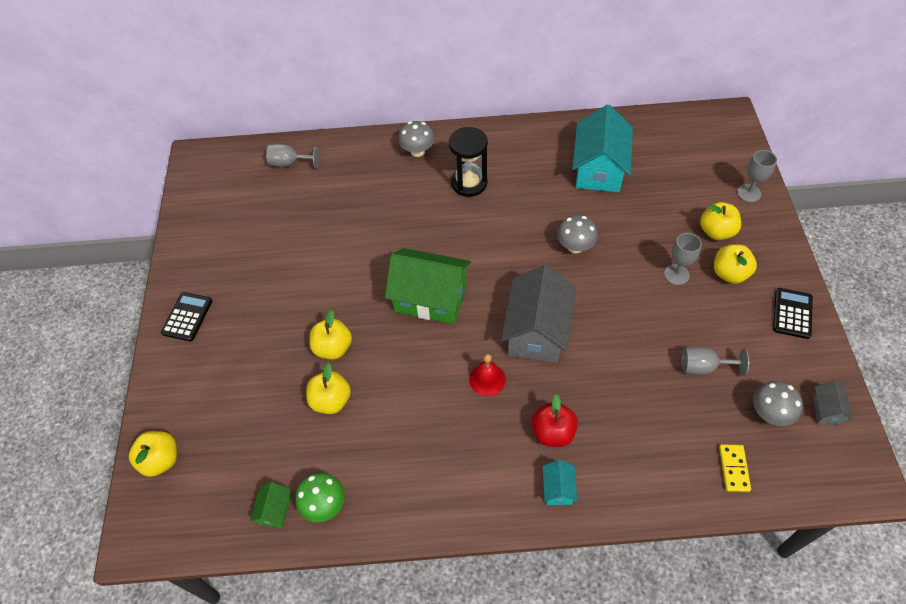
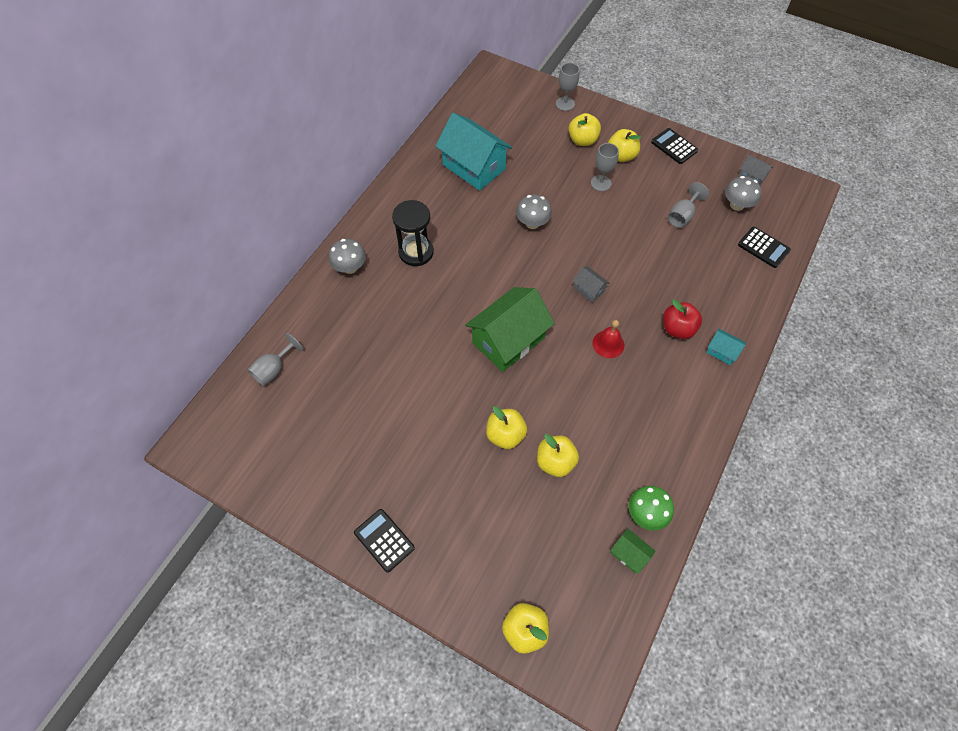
camera: 60 degrees left, 5 degrees up
(537, 331) = (589, 289): grey house -> grey house, size x0.44
(734, 468) = (763, 247): yellow domino -> black calculator

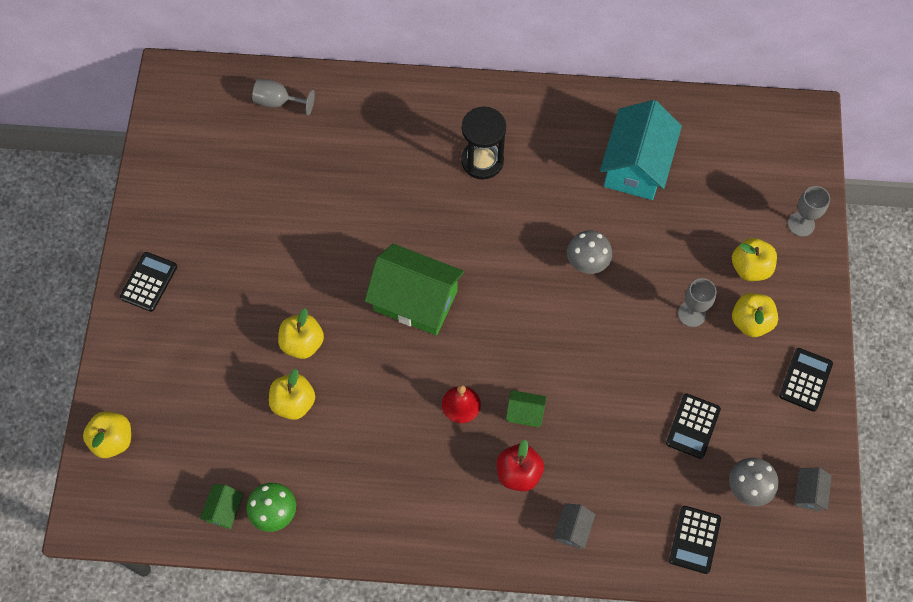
camera: 65 degrees right, 5 degrees up
(350, 267) = (429, 108): grey mushroom -> none
(589, 289) = (524, 358): grey house -> grey house (573, 529)
(632, 306) = (525, 413): none -> green house
(682, 215) = (693, 426): grey goblet -> black calculator
(722, 351) = (512, 532): turquoise house -> none

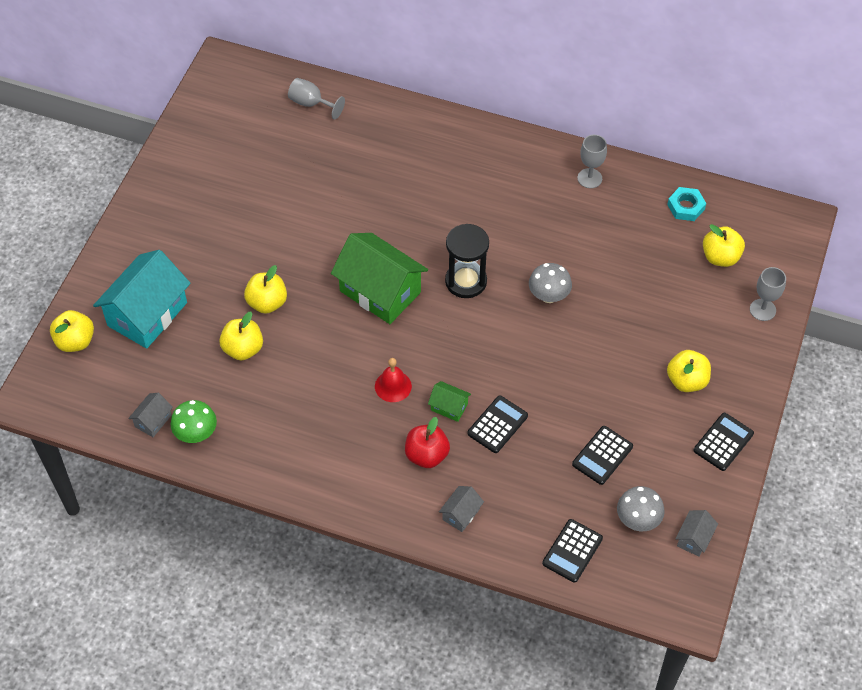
camera: 15 degrees right, 10 degrees down
(149, 282) = (149, 223): black calculator -> black calculator (497, 425)
(224, 510) = (153, 421): green house -> grey house
(482, 161) = (479, 191): black hourglass -> black hourglass (466, 281)
(636, 166) = (621, 226): turquoise house -> turquoise house (147, 314)
(691, 314) = (632, 361): grey goblet -> grey goblet (589, 178)
(693, 128) = (686, 207): none -> turquoise nut
(750, 268) = (701, 335): yellow apple -> yellow apple (720, 257)

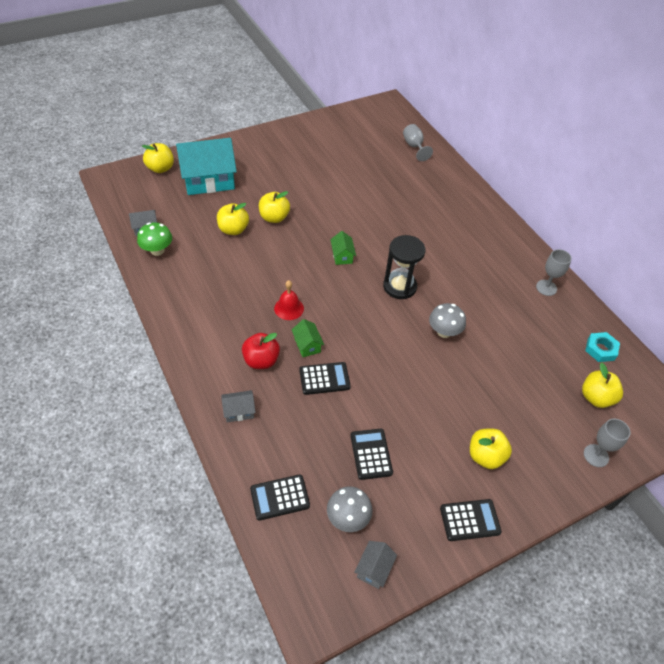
camera: 40 degrees right, 5 degrees down
(380, 292) = (342, 256): green house -> green house, size x0.44
(602, 455) = (371, 454): black calculator -> black calculator turned 90 degrees clockwise
(694, 538) = (374, 569): grey house -> grey house turned 45 degrees counterclockwise

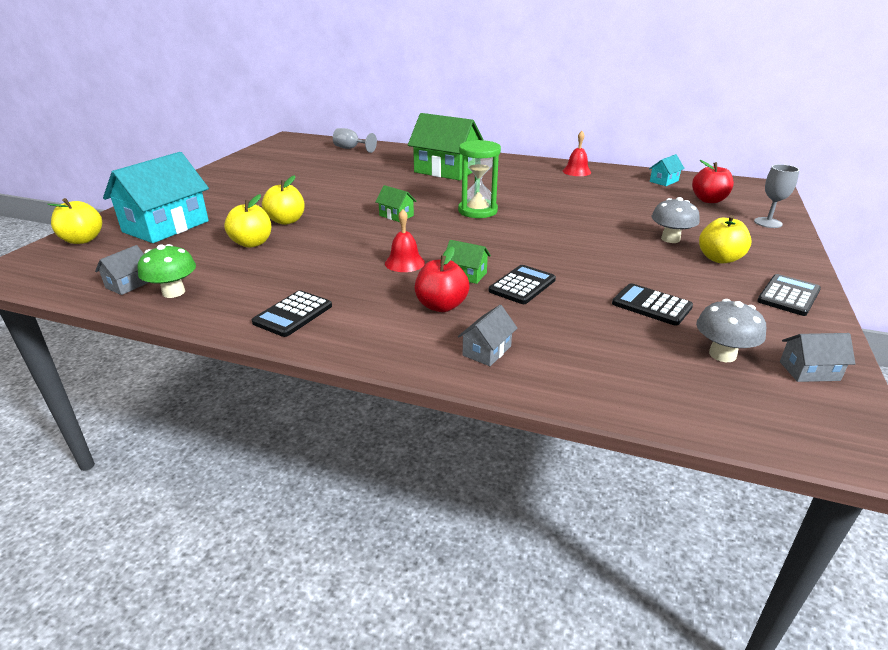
camera: 40 degrees left, 20 degrees down
(280, 497) = (646, 383): black calculator -> black calculator (293, 314)
(374, 569) = (809, 371): grey house -> grey house turned 75 degrees counterclockwise
(399, 286) = (477, 211): black hourglass -> green hourglass
(444, 221) = (446, 171): none -> green house
(444, 332) = (557, 217): grey mushroom -> grey mushroom (670, 239)
(546, 288) = (576, 171): grey goblet -> red bell
(596, 397) = (709, 200): yellow apple -> red apple
(600, 349) = (664, 181): turquoise nut -> turquoise house

